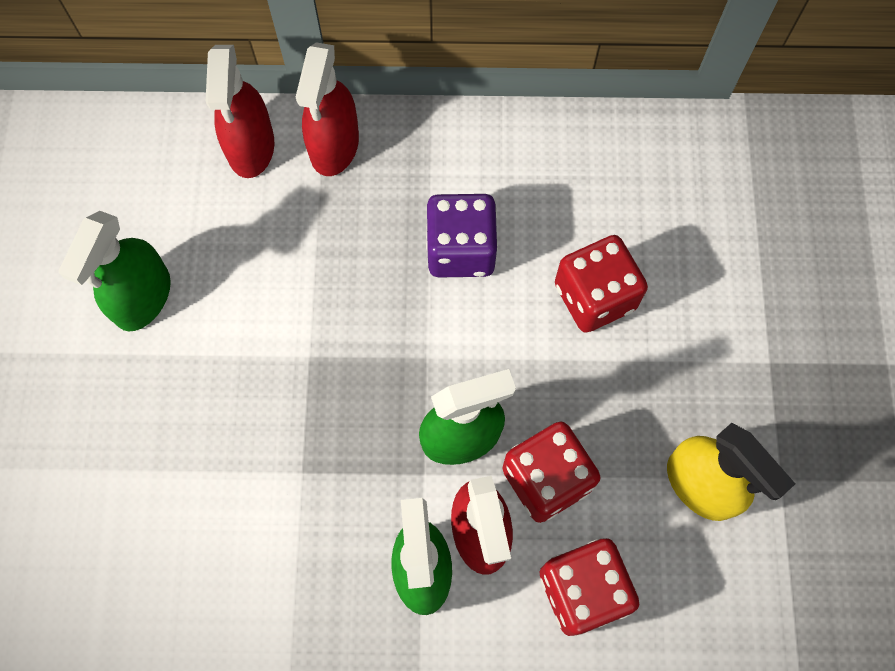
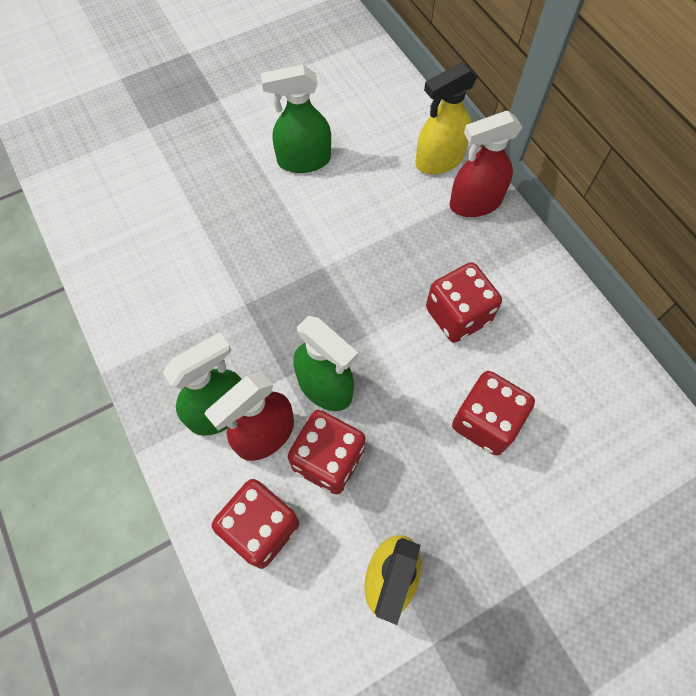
camera: 60 degrees right, 5 degrees down
(251, 148) = (439, 160): red spray bottle -> yellow spray bottle
(460, 250) = (458, 315): purple dice -> red dice

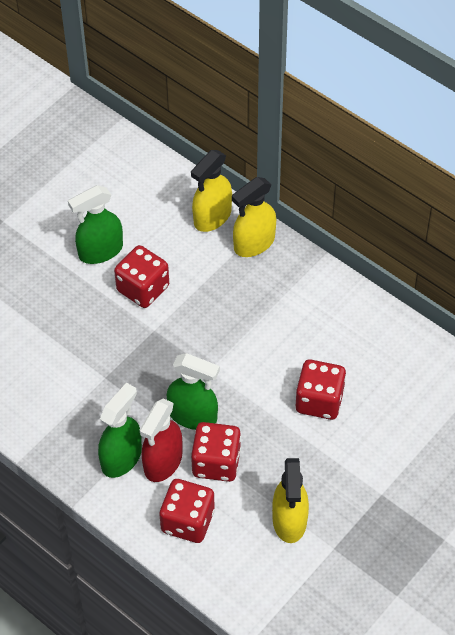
camera: 20 degrees left, 10 degrees down
(458, 315) = (272, 333): red dice -> red dice (143, 288)
(475, 203) = (254, 243): red spray bottle -> yellow spray bottle

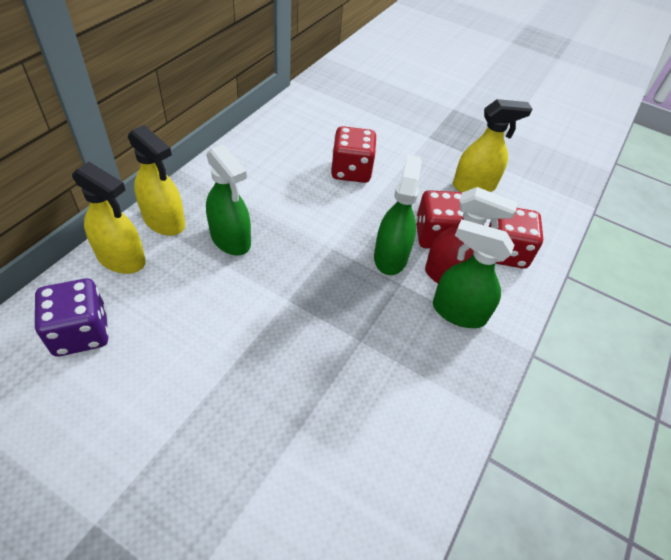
camera: 105 degrees left, 5 degrees down
(100, 251) = (167, 370): green spray bottle -> green spray bottle (231, 239)
(142, 199) = (81, 332): none -> purple dice
(143, 288) = (229, 316): red dice -> none

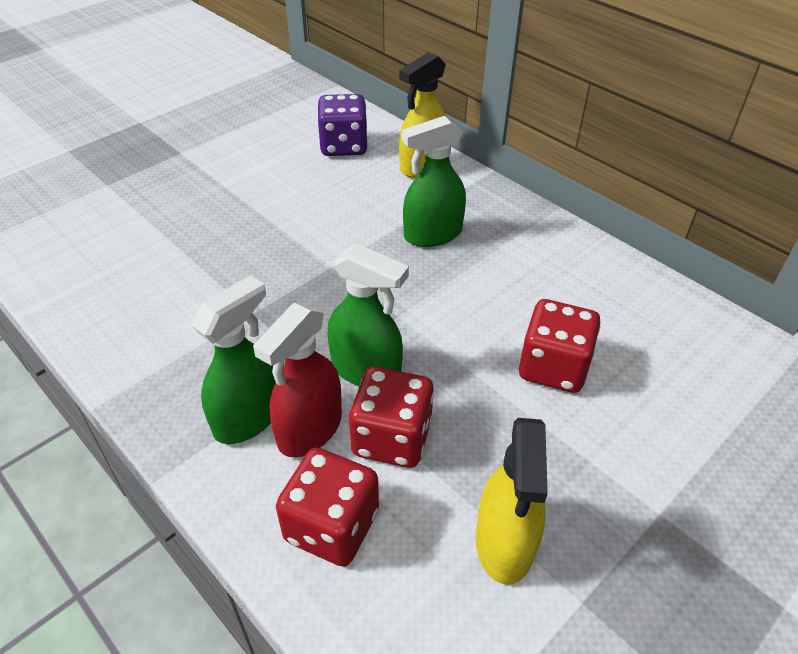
camera: 110 degrees right, 5 degrees down
(164, 221) = (470, 192): yellow spray bottle -> none

